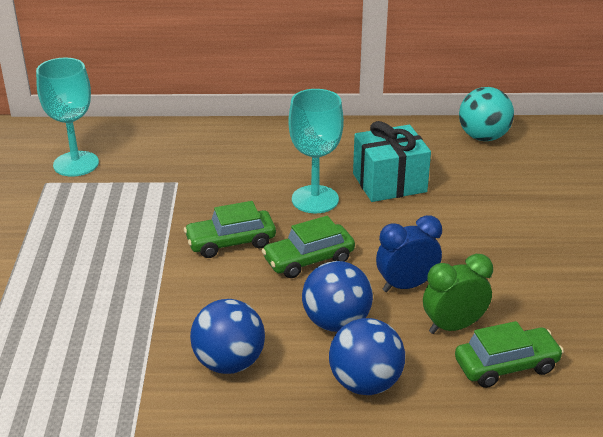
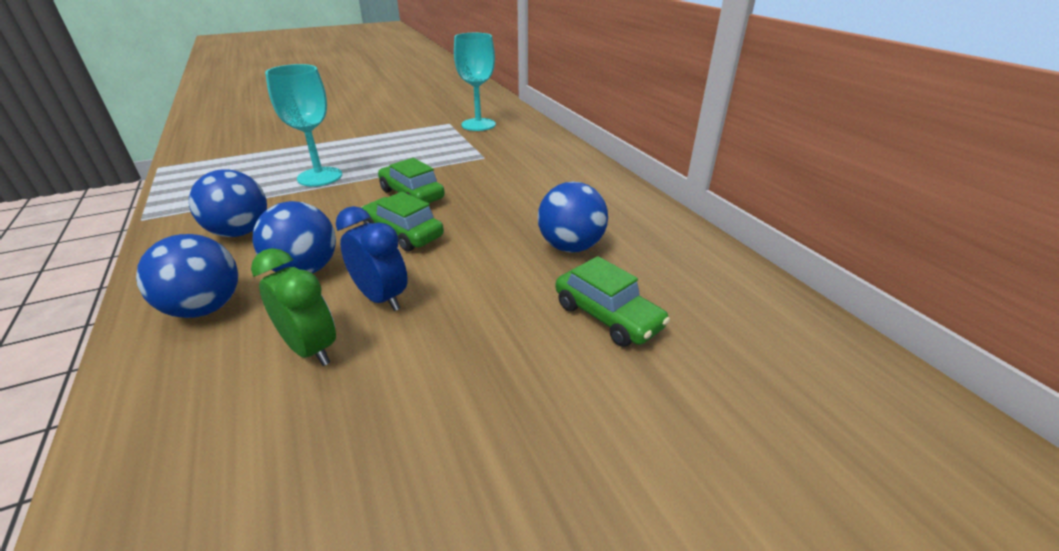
camera: 65 degrees right, 0 degrees up
(315, 199) = (505, 215): turquoise goblet -> turquoise goblet (320, 177)
(389, 183) = (570, 246): turquoise gift -> blue ball
(483, 137) = (743, 289): turquoise ball -> none
(506, 365) = (232, 413): green car -> green car (607, 316)

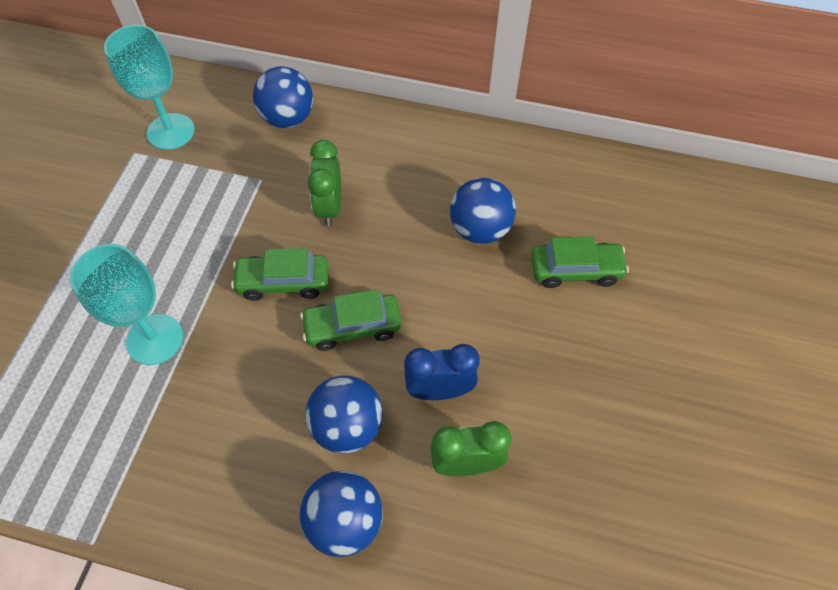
camera: 50 degrees left, 25 degrees up
(240, 232) = (221, 455): blue ball -> blue ball (287, 118)
(496, 184) = (330, 207): none -> green clock

